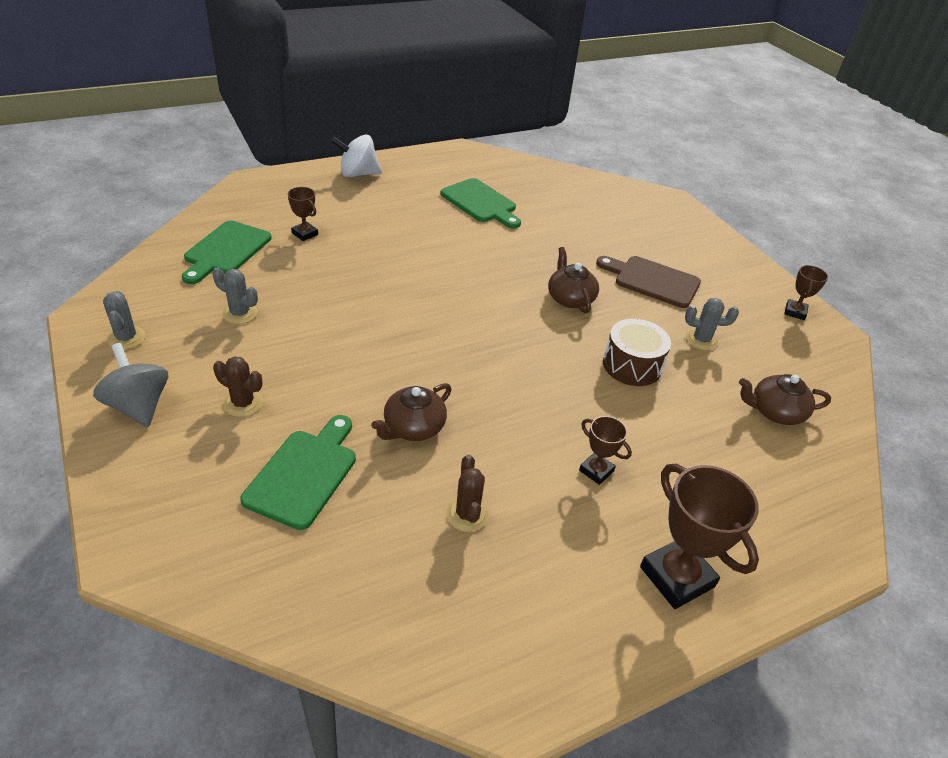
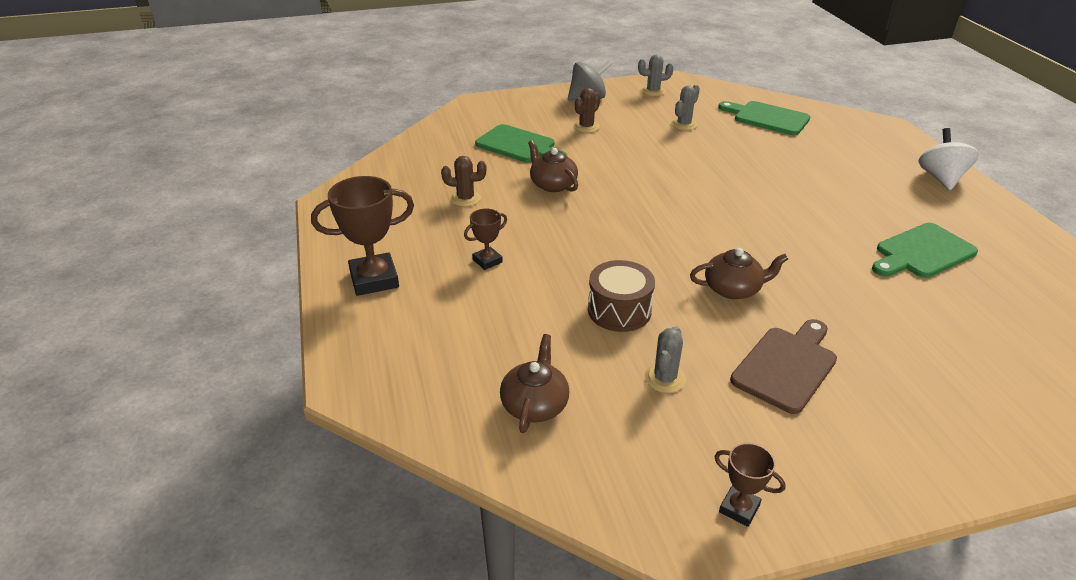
camera: 105 degrees right, 5 degrees down
(305, 234) = (806, 149): brown trophy -> none

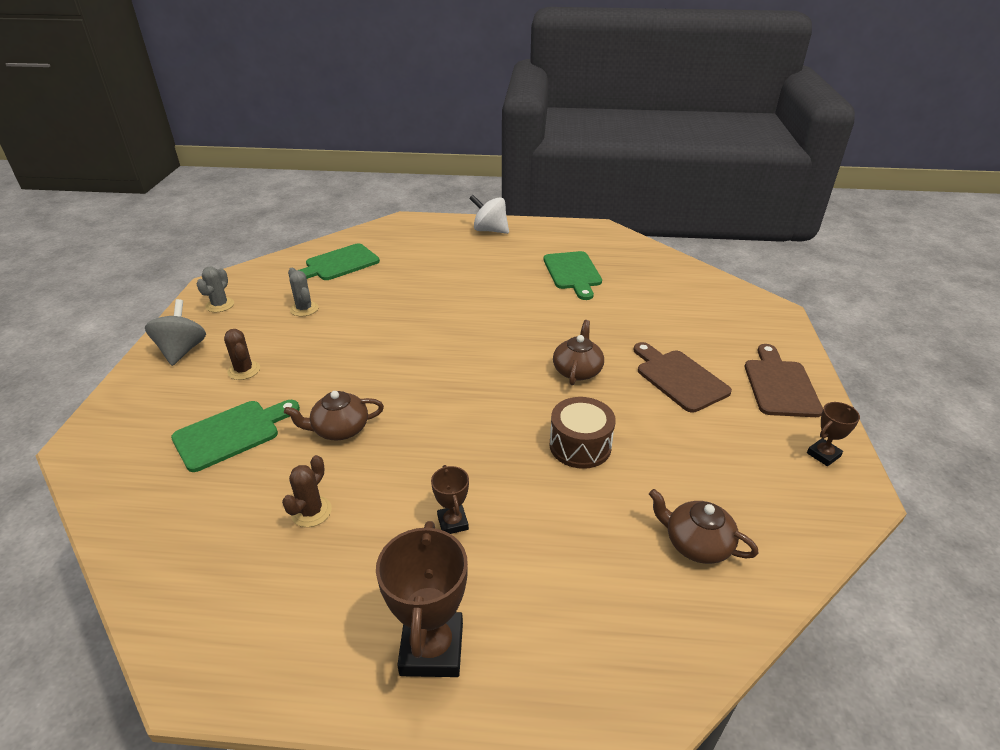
camera: 70 degrees left, 0 degrees up
(665, 378) = (679, 447): grey cactus -> none
(854, 462) = (780, 385): none -> brown cutting board

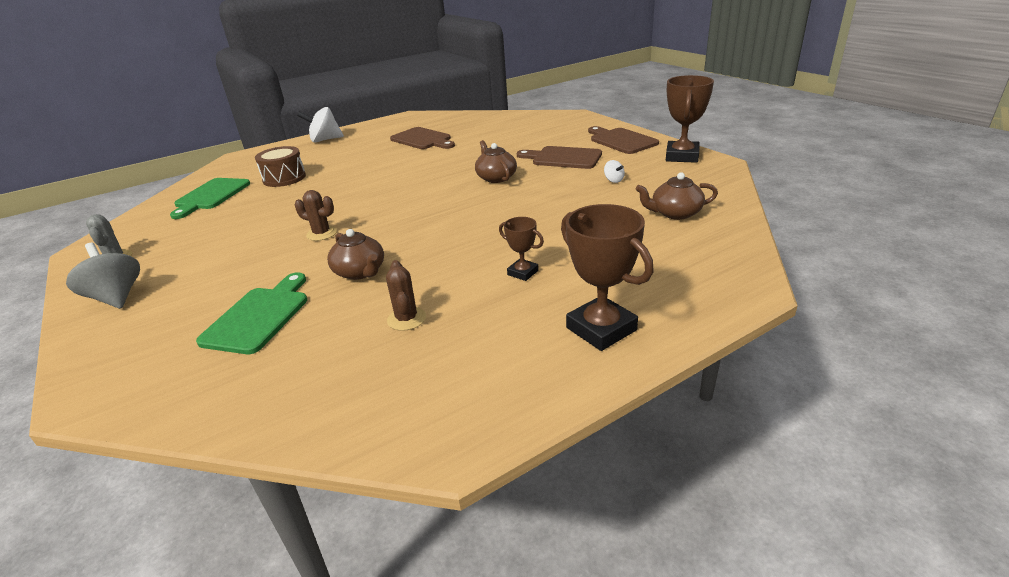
camera: 35 degrees left, 5 degrees down
(244, 370) = (210, 281): brown cactus -> brown cactus (321, 233)
(304, 309) = (217, 229): grey cactus -> none
(339, 429) = (360, 272): brown teapot -> brown teapot turned 75 degrees counterclockwise
(573, 273) = (423, 139): green cutting board -> brown cutting board
(580, 446) = (550, 206): brown drum -> brown drum (284, 178)
(691, 446) = (613, 180): none -> white spinning top
(823, 455) = (682, 156): brown trophy -> brown trophy, size x1.88

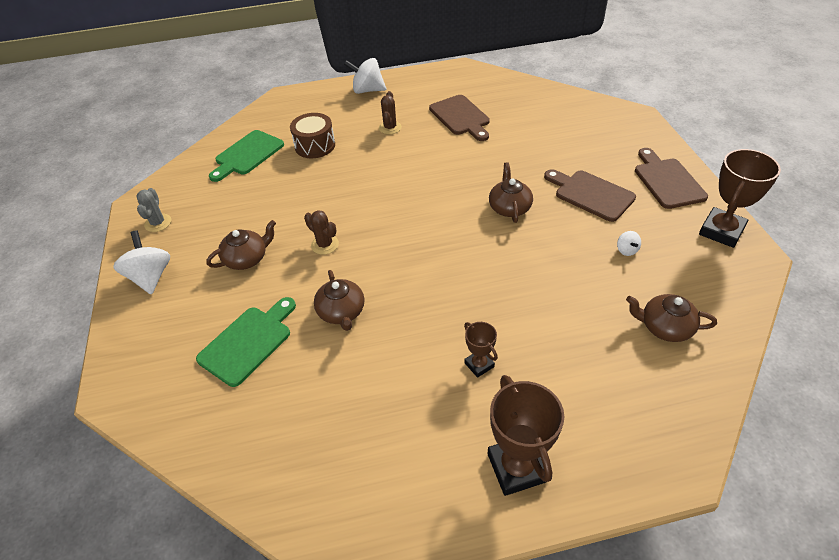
camera: 20 degrees right, 15 degrees up
(116, 297) = (151, 277): grey spinning top -> white spinning top
(235, 260) = (247, 259): none -> brown teapot
(406, 319) = (360, 390): brown cactus -> brown cactus (390, 128)

